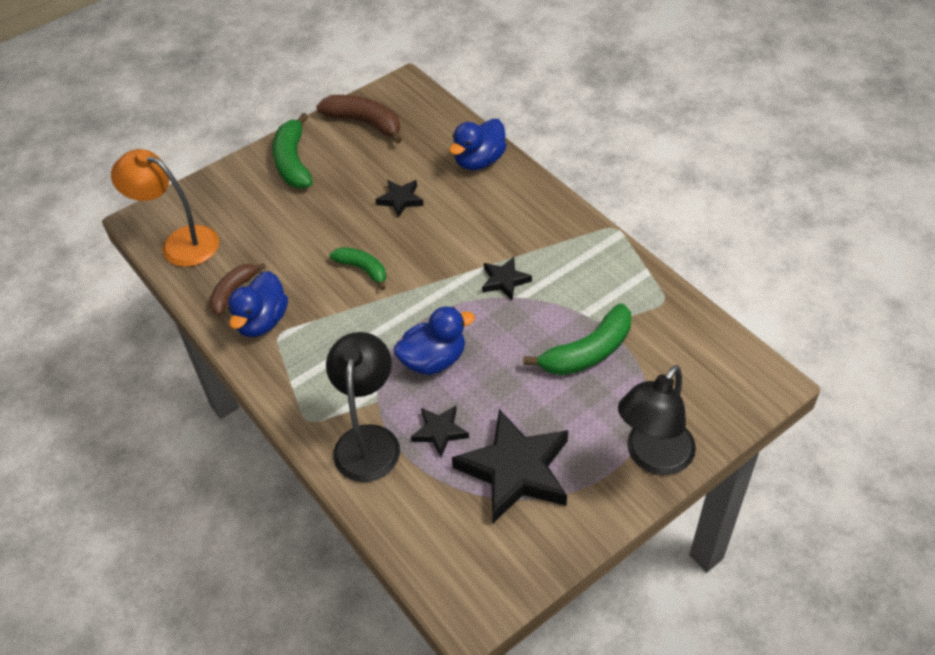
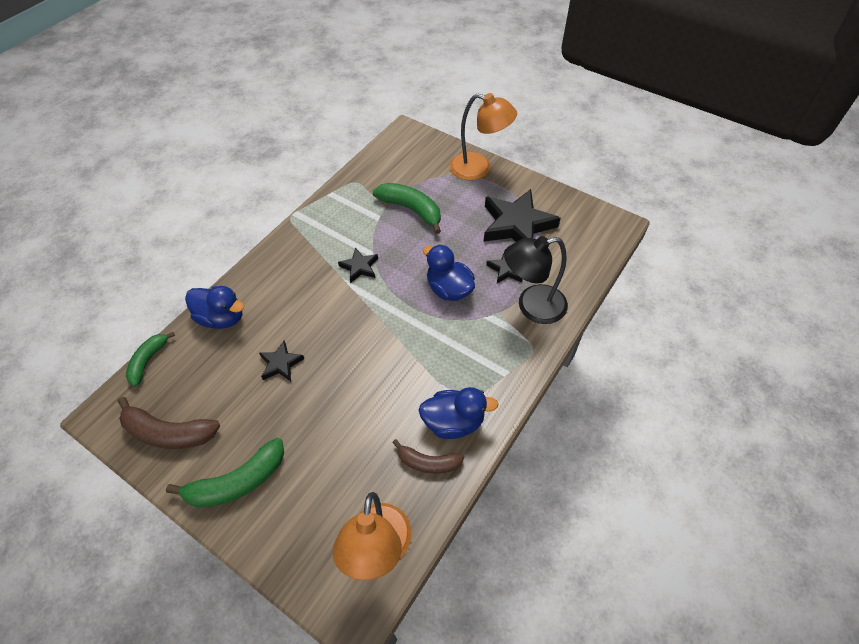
camera: 110 degrees left, 5 degrees up
(363, 269) = (372, 365): green banana -> green banana (148, 361)
(365, 123) = (169, 432): brown banana -> brown banana turned 90 degrees counterclockwise
(653, 457) = (479, 169): black lamp -> orange lamp

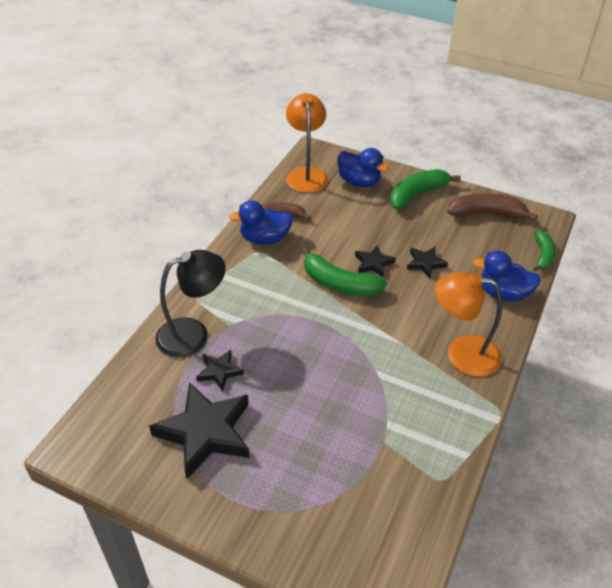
camera: 170 degrees right, 10 degrees down
(359, 267) = (387, 357): black star -> black star (373, 263)
(411, 210) = (347, 440): green banana -> green banana (339, 283)
(449, 289) = (283, 343): blue duck -> blue duck (359, 182)
(479, 169) = (261, 528): orange lamp -> orange lamp (461, 354)

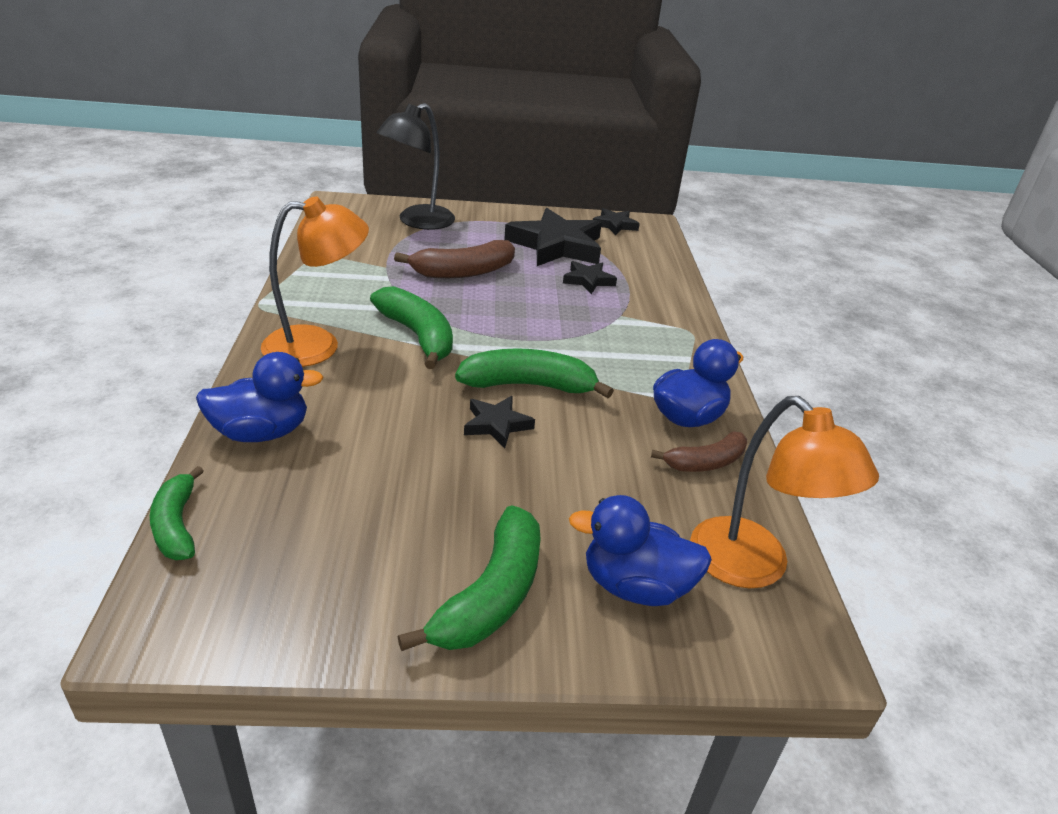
camera: 150 degrees right, 10 degrees down
(193, 334) = (649, 300): black lamp -> black lamp (418, 222)
(389, 344) = (418, 336): none -> green banana
(425, 263) = (410, 447): black star -> black star (614, 225)
(486, 214) = (311, 592): brown banana -> brown banana (463, 272)

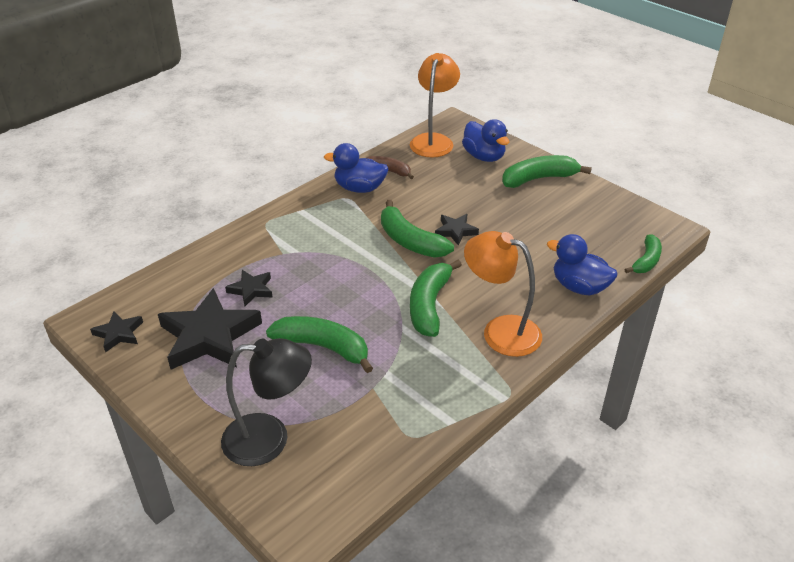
camera: 130 degrees left, 5 degrees up
(463, 272) = (323, 347): brown banana -> green banana

